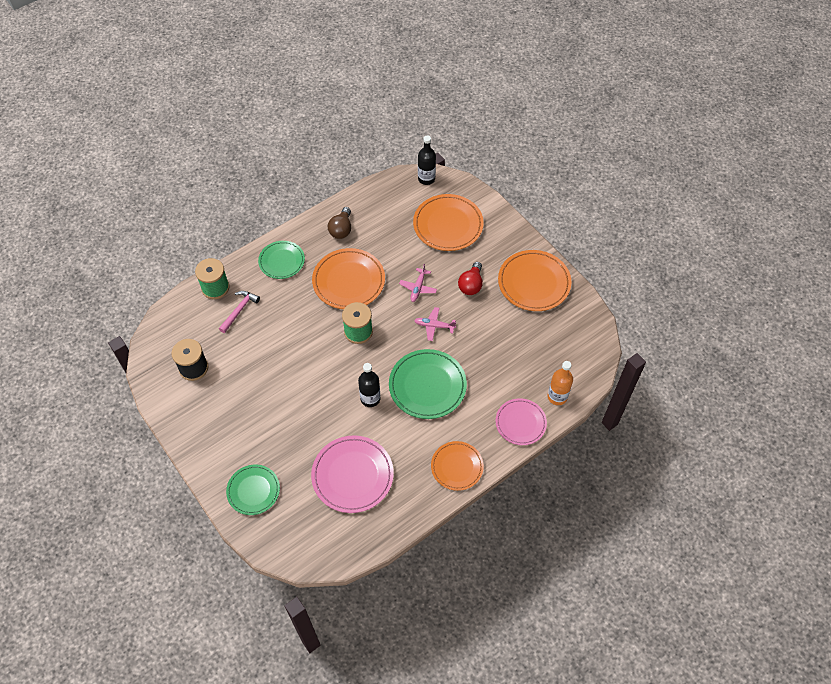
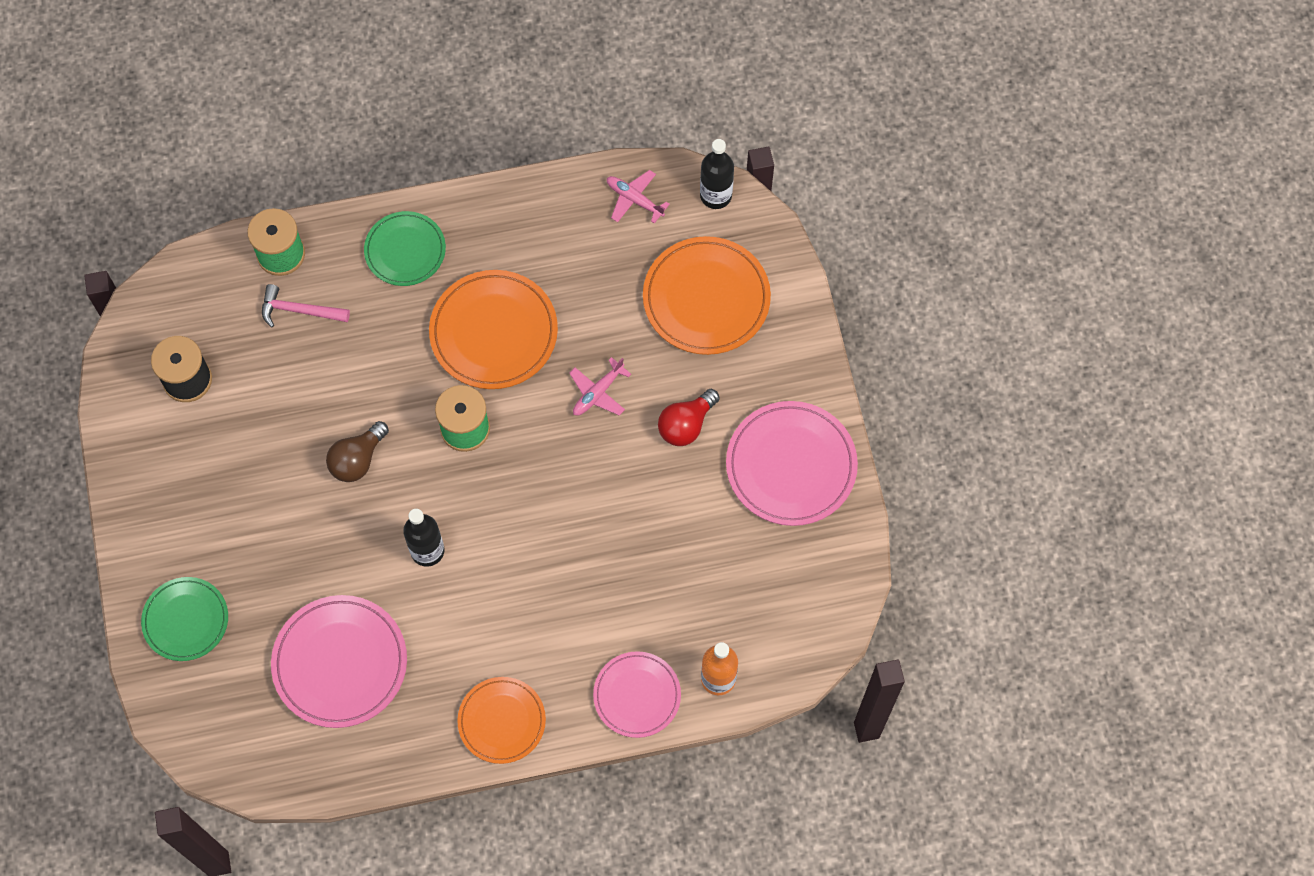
camera: 25 degrees right, 10 degrees up
(239, 310) = (299, 310): pink hammer -> pink hammer turned 135 degrees counterclockwise
(341, 229) = (528, 233): brown light bulb -> brown light bulb (357, 459)
(427, 386) = (525, 569): green plate -> none
(434, 326) = (588, 471): pink plane -> pink plane (634, 199)
(534, 283) = (791, 466): orange plate -> pink plate

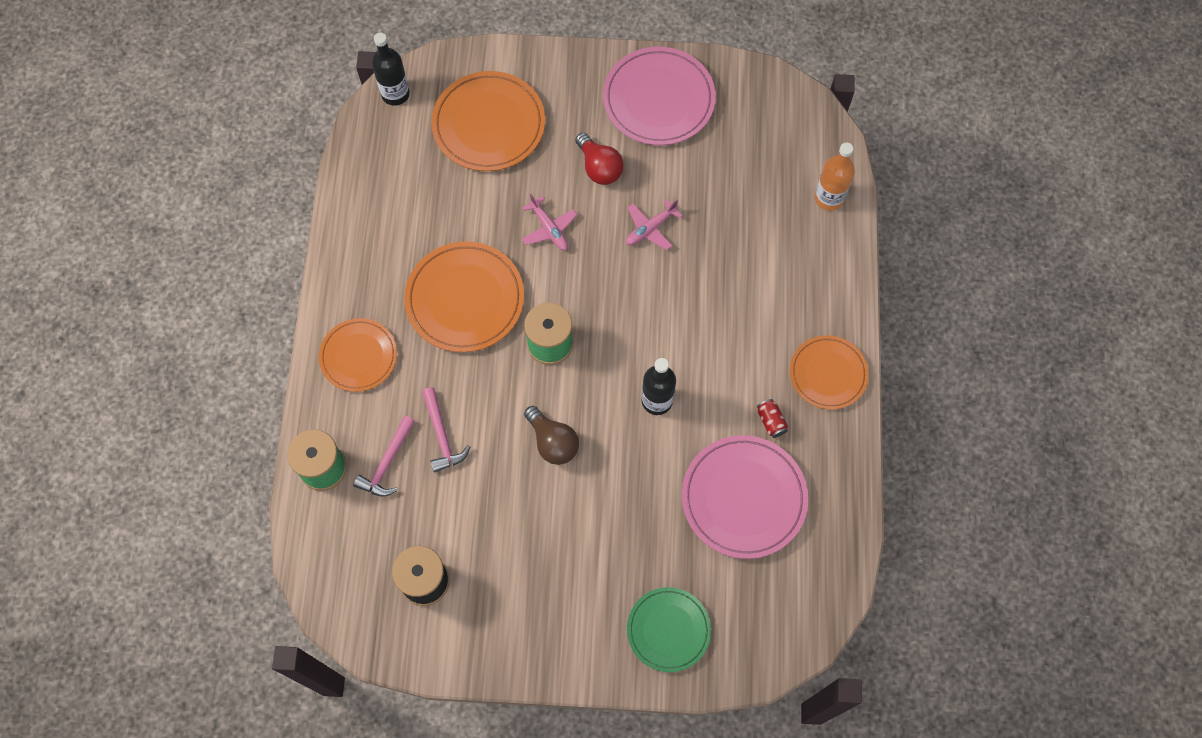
camera: 75 degrees left, 0 degrees up
(340, 352) = (442, 435): none -> pink hammer
(405, 250) = (358, 356): green plate -> orange plate
(432, 672) = (771, 421): none -> red can
(634, 199) = (376, 157): pink plane -> pink plane (650, 228)
(637, 695) = (829, 262): pink plate -> none

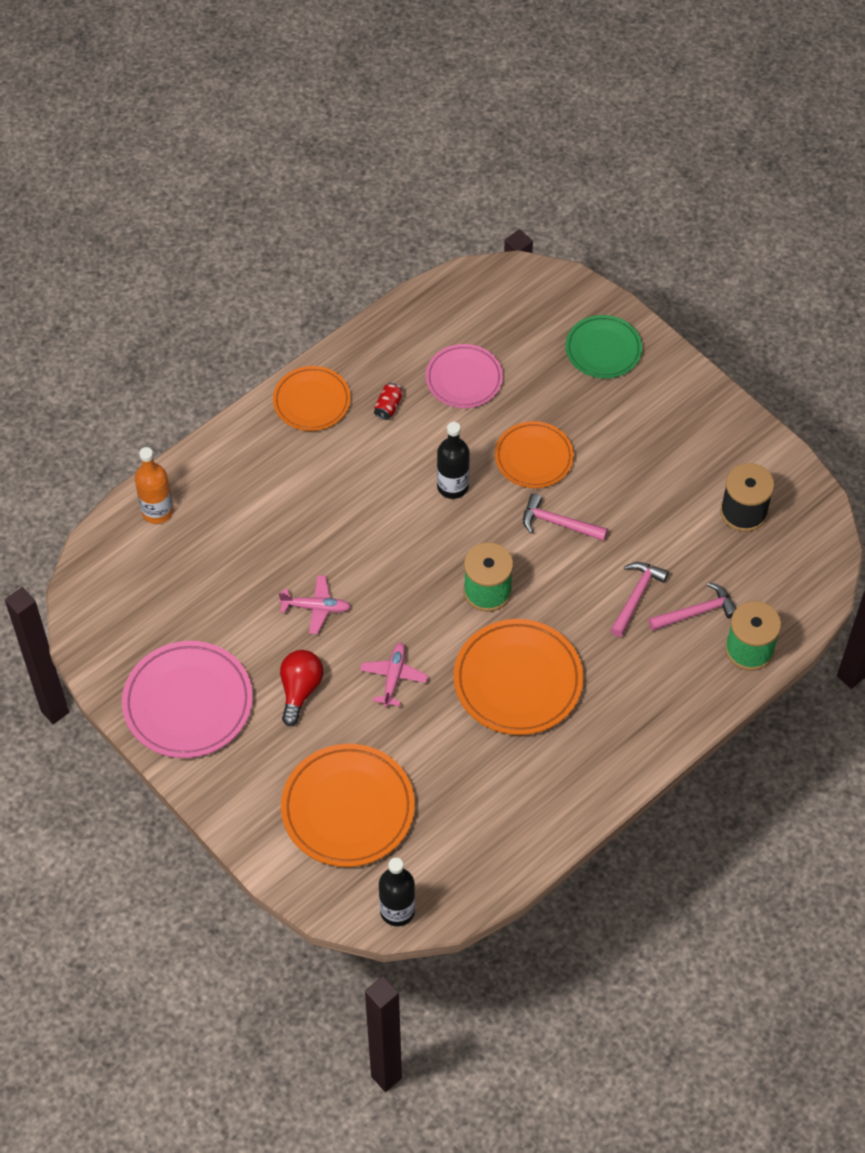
camera: 135 degrees left, 10 degrees down
(358, 356) = (645, 709): orange plate -> orange plate (534, 457)
(553, 442) = (558, 523): brown light bulb -> pink hammer
(743, 498) = (464, 379): pink plate -> pink plate, size x0.64

